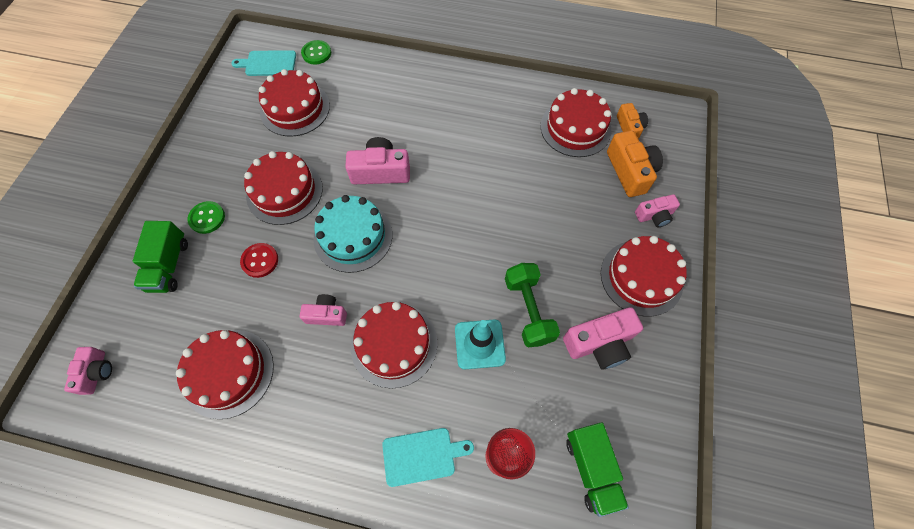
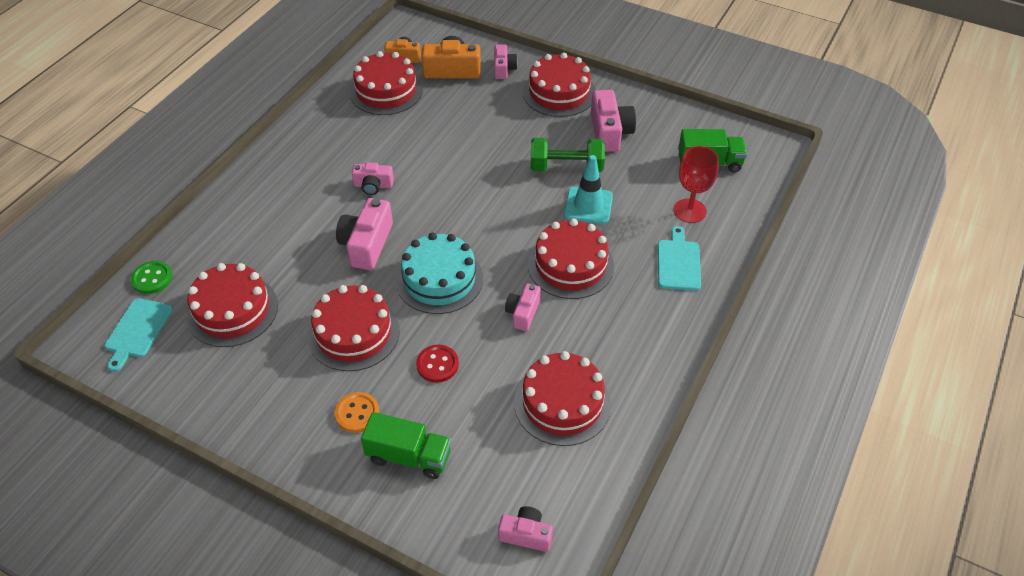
camera: 75 degrees left, 15 degrees down
(207, 218) = (357, 413): green button -> orange button
(450, 155) = (373, 185): none -> pink camera

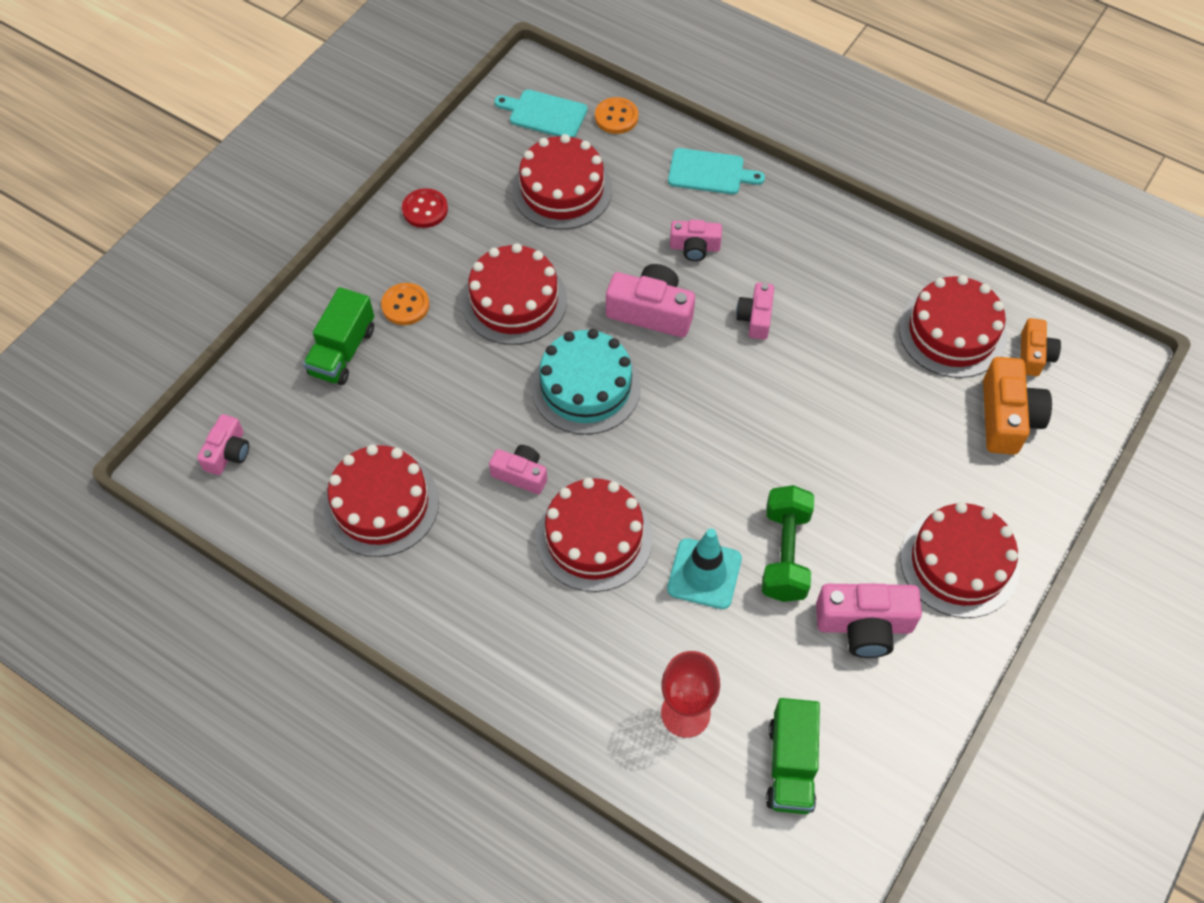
camera: 95 degrees right, 10 degrees up
(152, 278) = (616, 117): green button -> orange button
(437, 364) = (457, 381): red button -> red button (425, 209)
(503, 68) = (1015, 488): pink camera -> pink camera (694, 247)
(678, 263) = (584, 677): turquoise cutting board -> turquoise cutting board (709, 172)

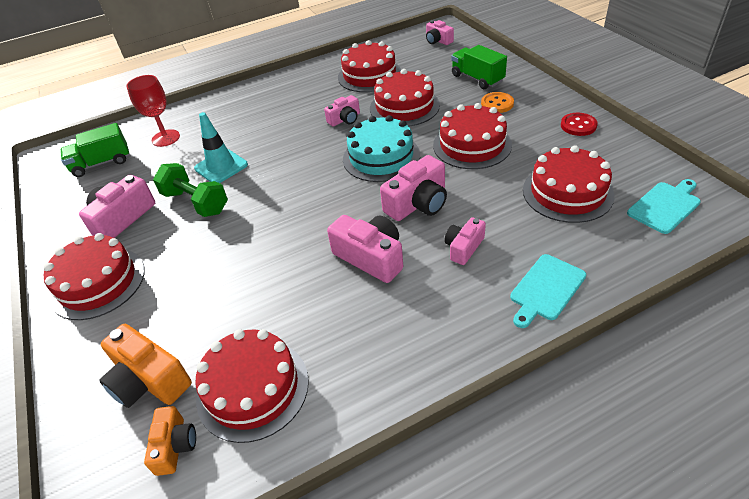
camera: 125 degrees right, 15 degrees down
(594, 538) = (283, 134): red cake -> red cake (404, 107)
(616, 117) = (646, 249): orange button -> none
(755, 318) = (371, 257): pink camera -> pink camera, size x1.63
(790, 765) = (102, 163): green truck -> green truck turned 60 degrees counterclockwise
(1034, 355) = (175, 446): orange camera -> orange camera turned 135 degrees counterclockwise

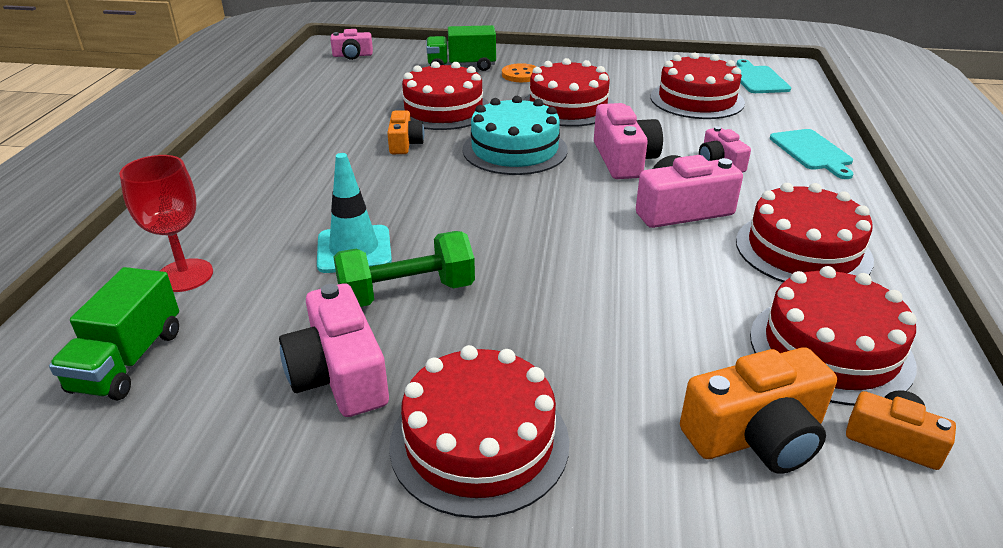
camera: 60 degrees left, 10 degrees down
(345, 119) = (405, 143): pink camera -> orange camera
(369, 75) = (342, 103): red cake -> red cake (803, 250)
(578, 125) = (610, 63): red button -> none

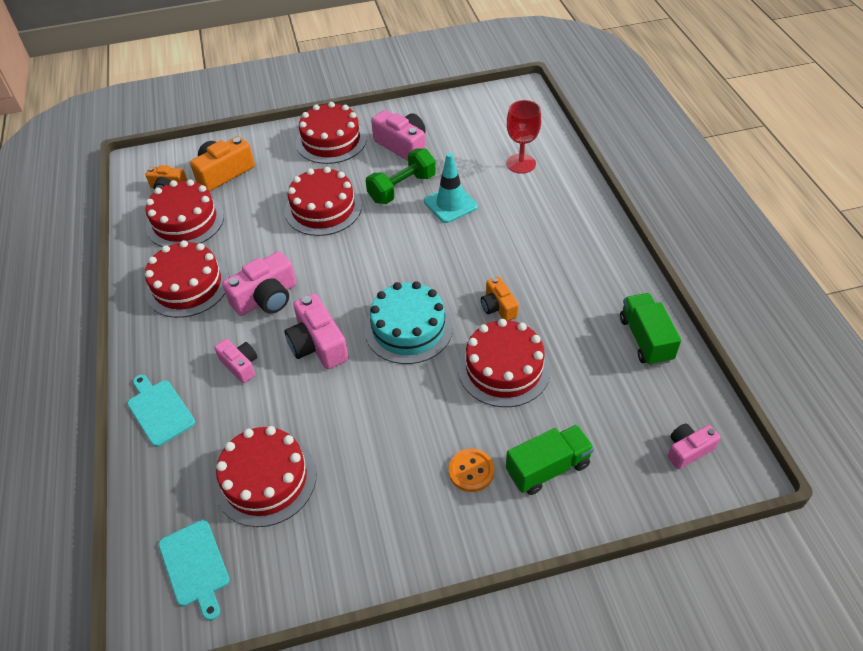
camera: 160 degrees right, 15 degrees up
(128, 360) = (494, 125): green truck -> green truck (645, 339)
(568, 106) = (392, 416): red cake -> red cake (323, 208)

